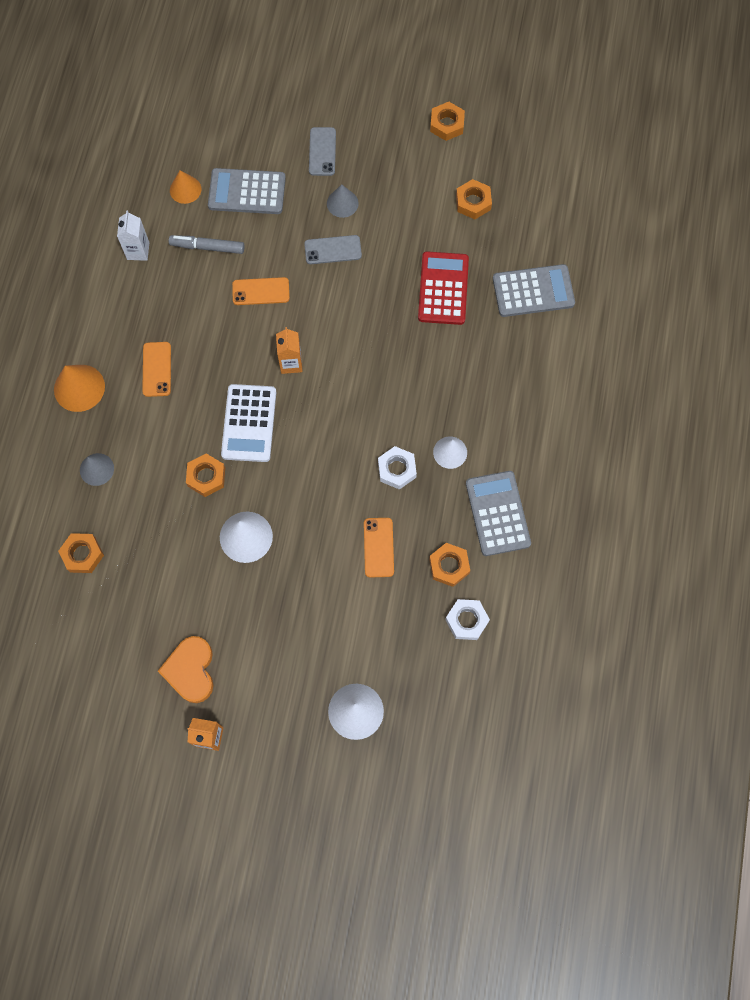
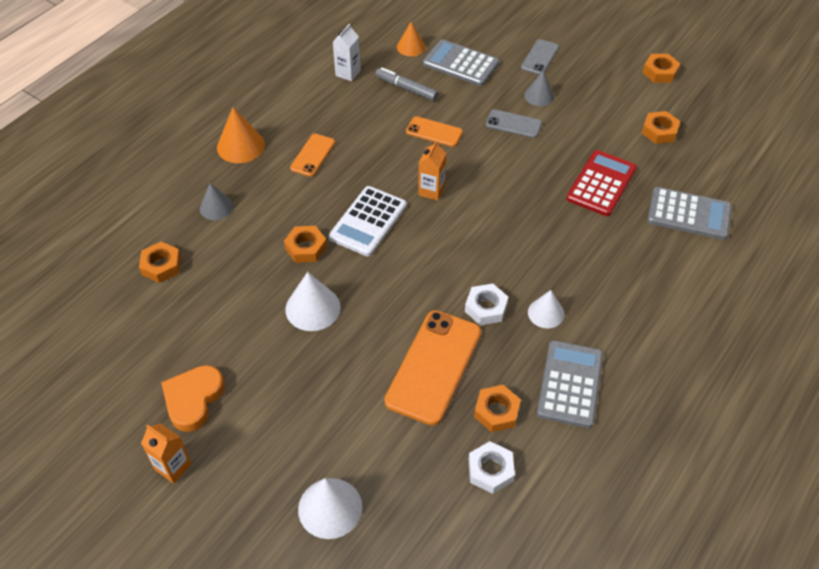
camera: 25 degrees right, 20 degrees down
(378, 547) = (433, 366): orange phone -> orange phone, size x1.89

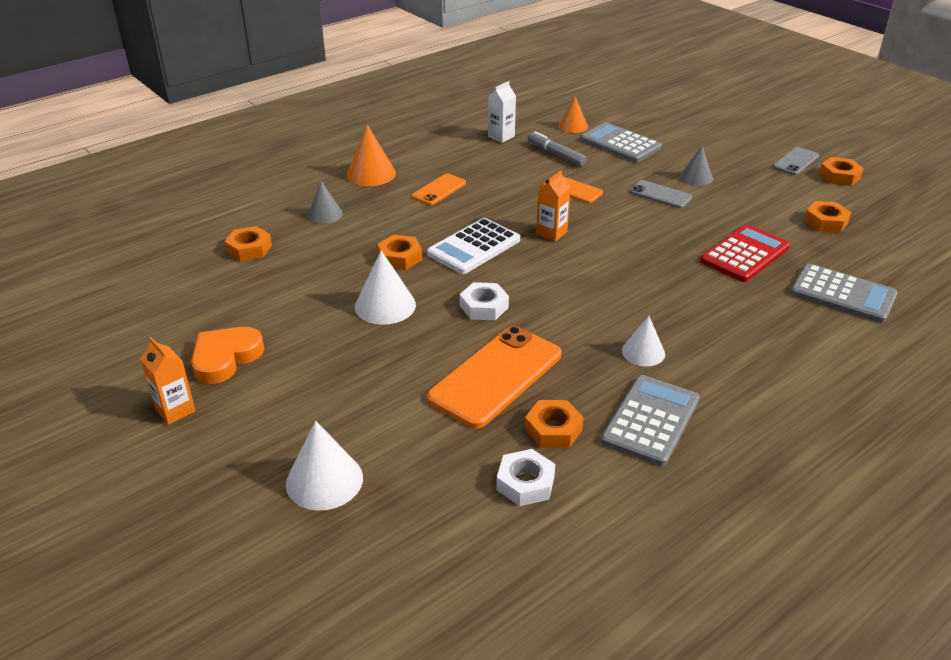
camera: 15 degrees right, 15 degrees down
(486, 308) = (575, 336): white nut -> white nut (484, 307)
(540, 57) = (707, 149): grey phone -> grey phone (795, 162)

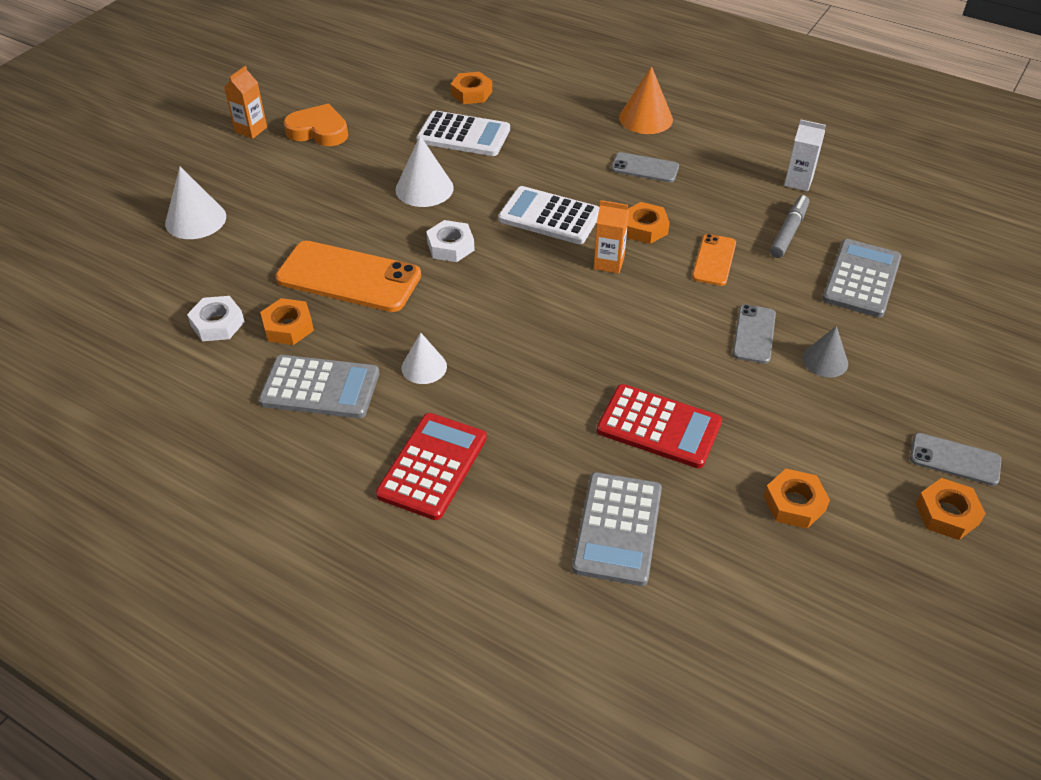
camera: 70 degrees right, 10 degrees up
(316, 267) = (463, 135): none -> white calculator
(325, 214) = (552, 114): grey cone -> none
(400, 257) = (505, 176): orange nut -> orange nut (644, 228)
(439, 190) = (645, 168): orange phone -> grey phone
(573, 126) = (875, 231): orange cone -> none
(766, 369) = (432, 466): none -> red calculator

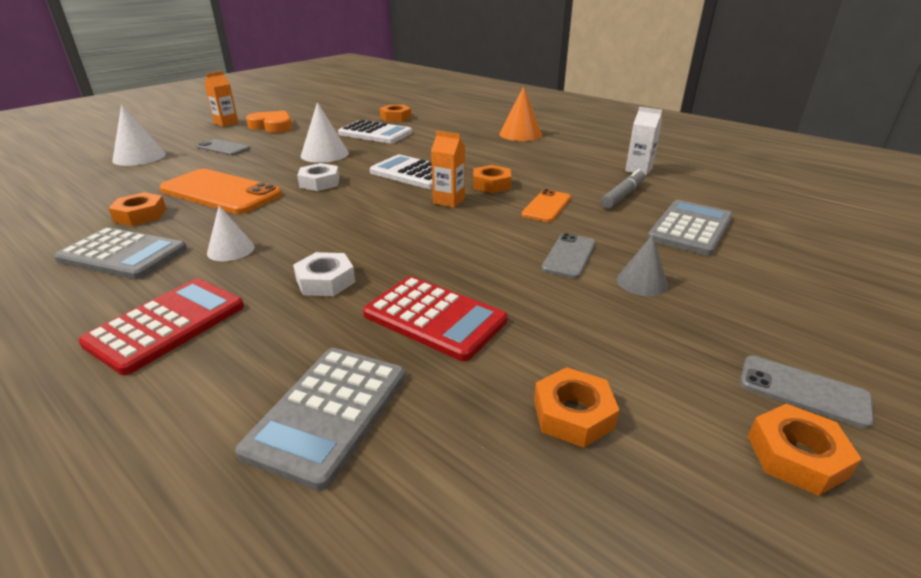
camera: 10 degrees right, 15 degrees down
(217, 324) = (86, 209): white nut -> white nut (325, 281)
(645, 168) = (507, 155): grey phone -> grey phone (223, 148)

